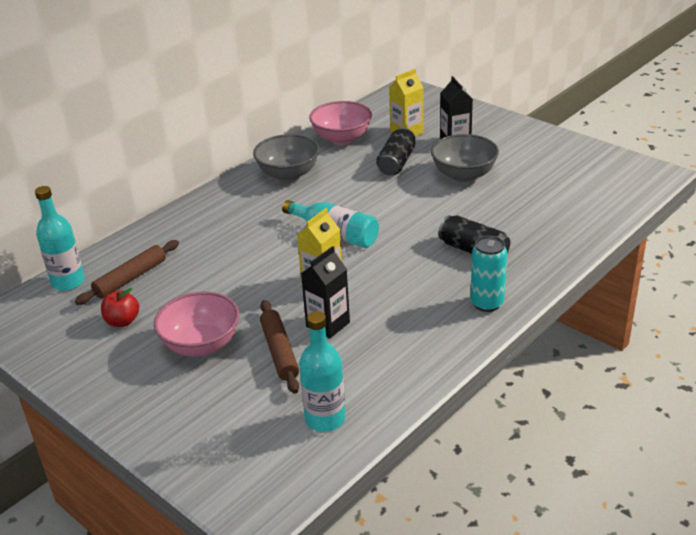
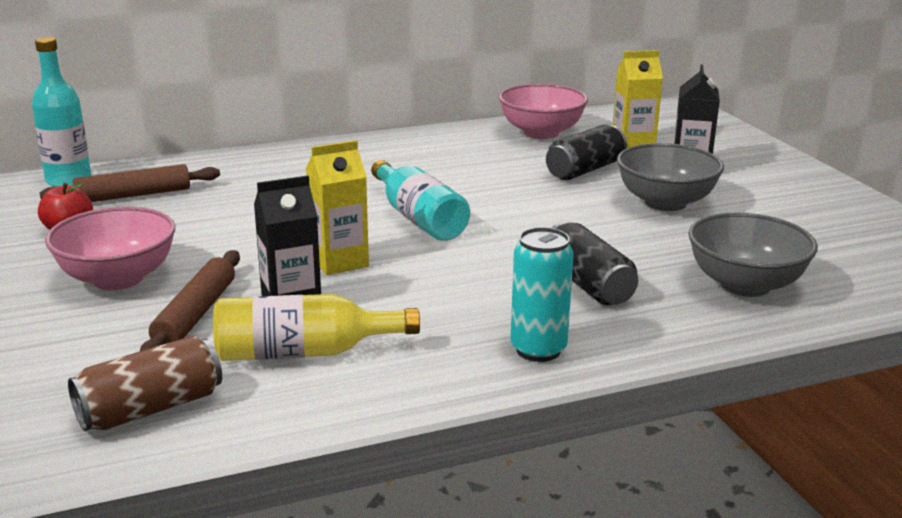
camera: 25 degrees right, 10 degrees down
(288, 174) = (434, 149): grey bowl -> grey bowl (745, 285)
(325, 419) = (150, 408): turquoise bottle -> brown can
(368, 352) = (303, 352): none -> yellow bottle

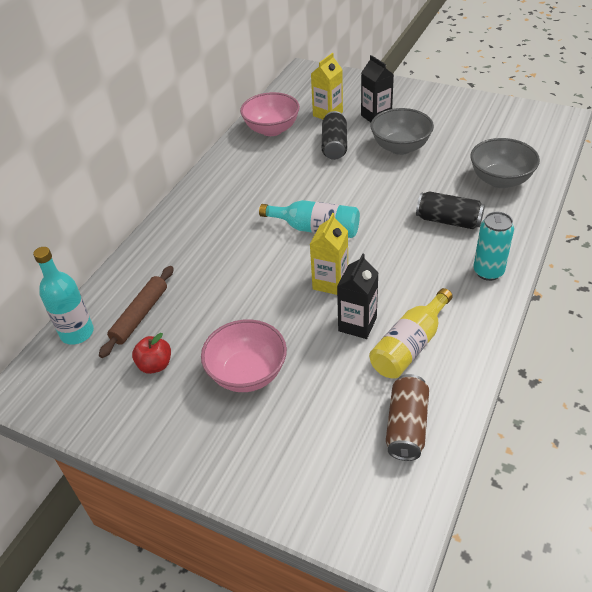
camera: 40 degrees left, 20 degrees up
(195, 314) = (327, 364): brown rolling pin -> none

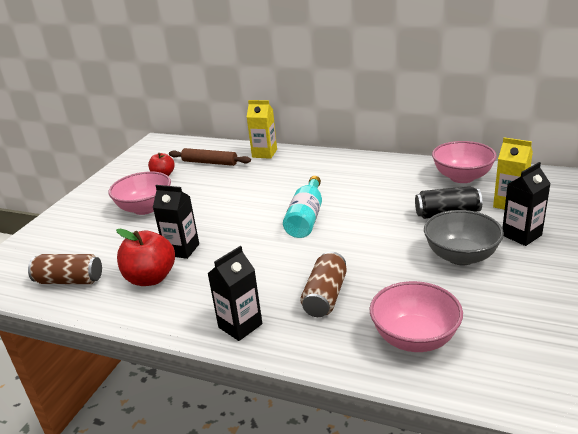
camera: 85 degrees right, 15 degrees down
(77, 333) = (198, 147): turquoise bottle -> none
(330, 282) = (234, 232): yellow carton -> yellow carton (264, 153)
(410, 345) = (151, 278): yellow bottle -> red apple
(448, 221) = (325, 296): black can -> brown can
(488, 272) = (240, 325): turquoise can -> black carton
(500, 180) = (414, 338): grey bowl -> pink bowl

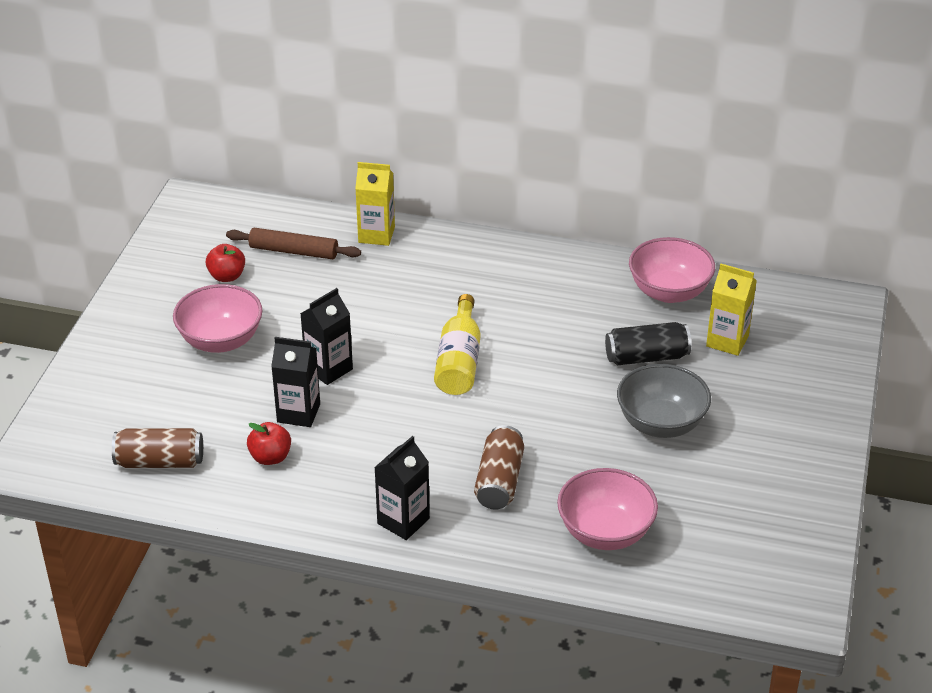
camera: 10 degrees left, 10 degrees up
(151, 278) = (270, 457): red apple -> red apple, size x0.61
(306, 218) = (459, 361): turquoise bottle -> yellow bottle
(521, 235) = (736, 392): black carton -> black carton (328, 369)

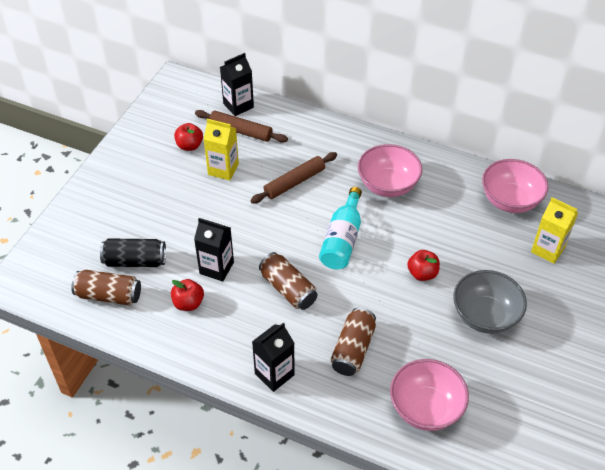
camera: 10 degrees right, 10 degrees up
(221, 340) = (174, 198): pink bowl -> pink bowl (388, 185)
(328, 369) = (246, 233): black carton -> black carton (238, 105)
(376, 235) = (302, 125): yellow carton -> yellow carton (223, 169)
(381, 303) = (294, 182): none -> brown rolling pin
(400, 425) = (288, 289): none -> brown can
(459, 361) = (342, 239): yellow bottle -> turquoise bottle
(571, 387) = (422, 273): none -> red apple
(646, 357) = (483, 255): black can -> black can (135, 261)

